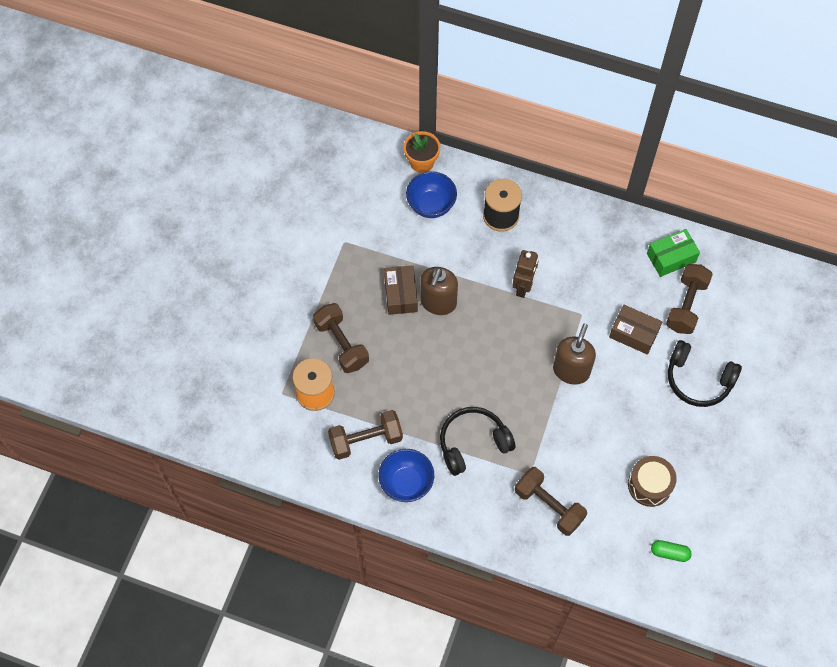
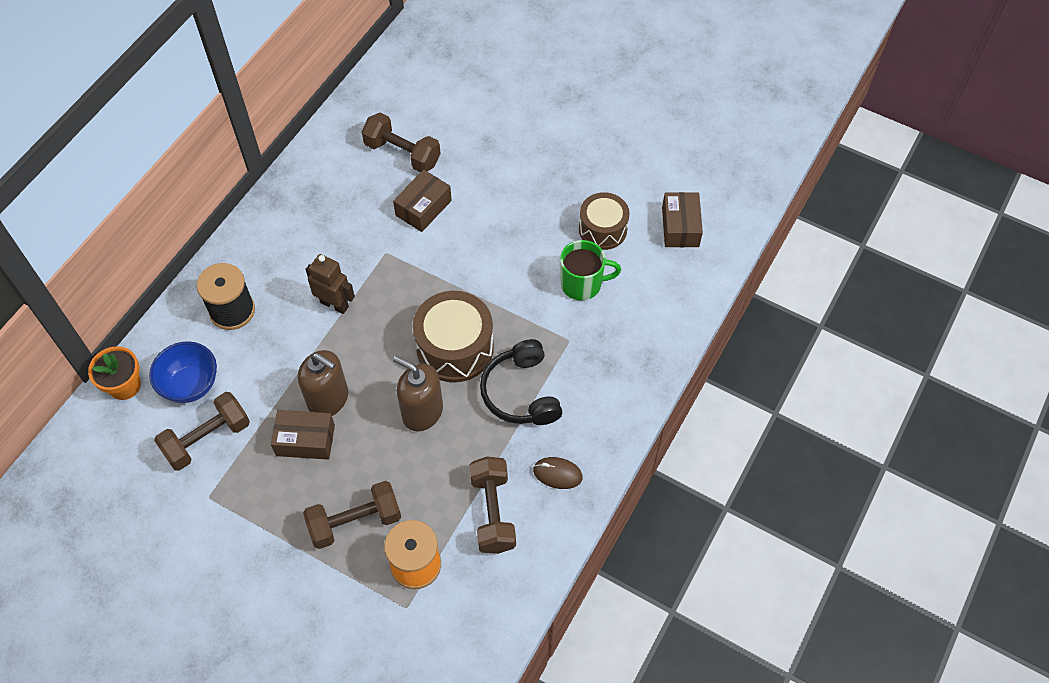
camera: 80 degrees left, 5 degrees down
(406, 483) = (557, 474): blue bowl -> brown mouse
(503, 385) = (455, 348): none -> brown drum
(549, 506) = (610, 328): brown dumbbell -> brown dumbbell (207, 439)
(571, 370) = (453, 276): brown soap dispenser -> brown soap dispenser (422, 412)
(588, 476) = (582, 284): none -> green mug
(669, 553) = (680, 227): green capsule -> brown box
(671, 257) = (341, 155): green box -> none
(698, 379) = (491, 161): black headphones -> none

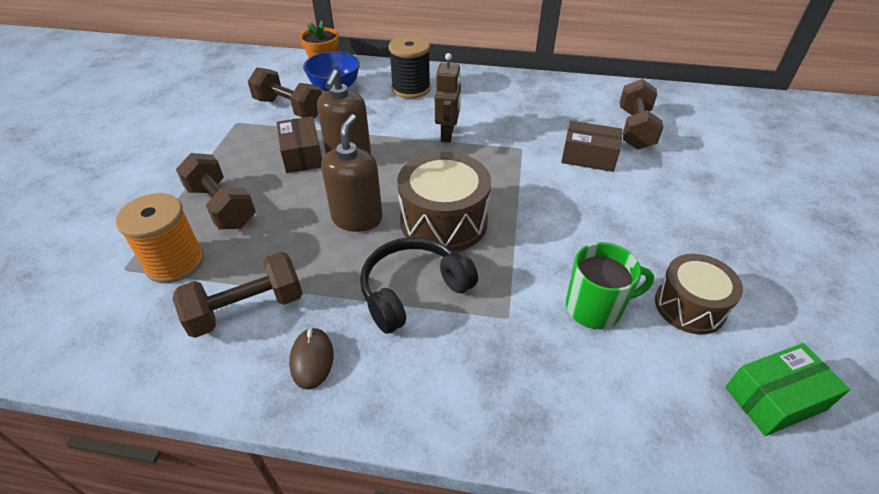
camera: 70 degrees right, 15 degrees down
(582, 284) = (595, 308): green mug -> green mug turned 75 degrees counterclockwise
(680, 227) = (774, 398): brown box -> green box

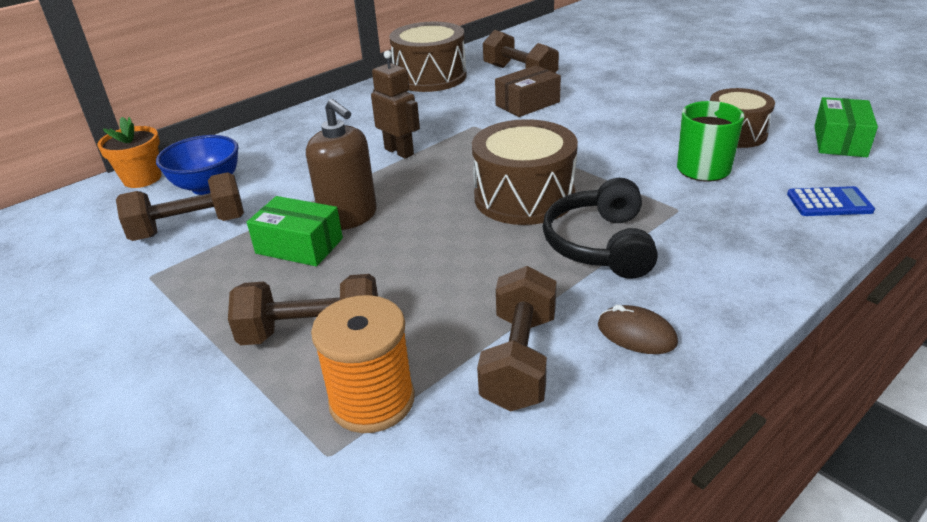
camera: 50 degrees left, 10 degrees down
(302, 155) = (299, 246): brown box -> green box
(357, 218) = (459, 243): brown soap dispenser -> none
(411, 89) = (290, 144): black spool -> none
(570, 92) = (430, 77): none -> brown drum
(625, 428) = (829, 203): none -> blue calculator

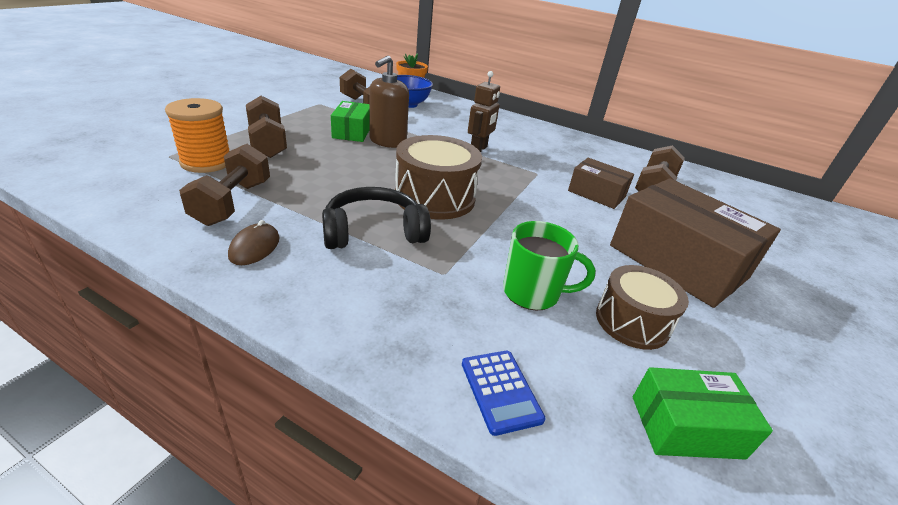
camera: 65 degrees right, 0 degrees up
(430, 77) = (607, 152): brown drum -> none
(519, 360) = (233, 202): brown dumbbell -> brown dumbbell turned 75 degrees counterclockwise
(650, 96) = (677, 261): none -> brown box

